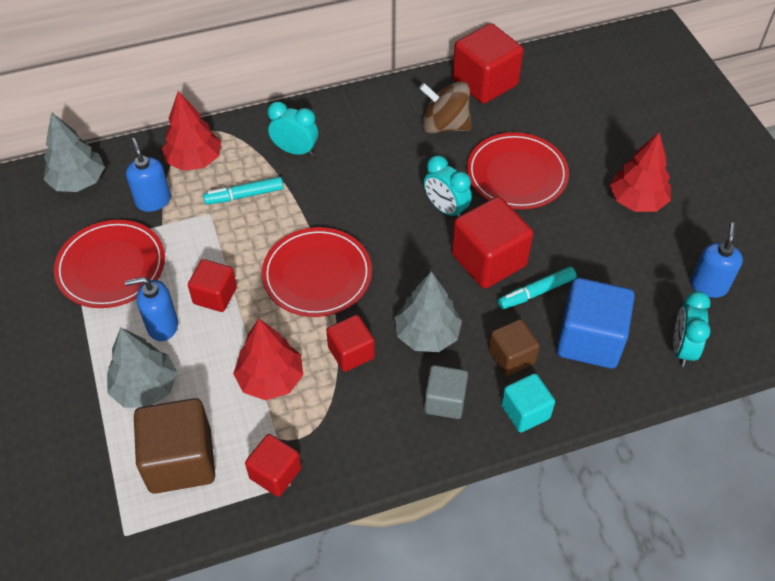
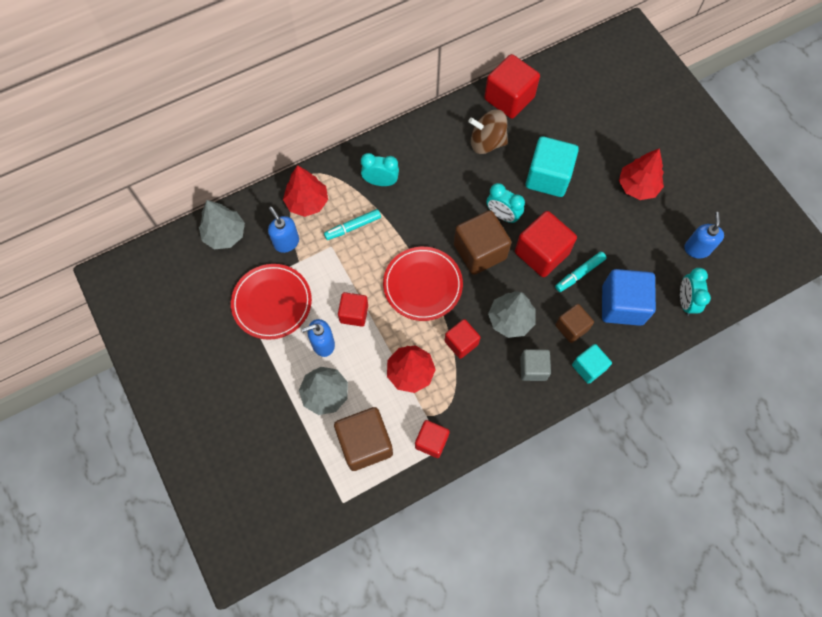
camera: 10 degrees left, 15 degrees up
(405, 246) = (480, 251): none -> brown cube
(516, 174) = (548, 177): red plate -> turquoise cube

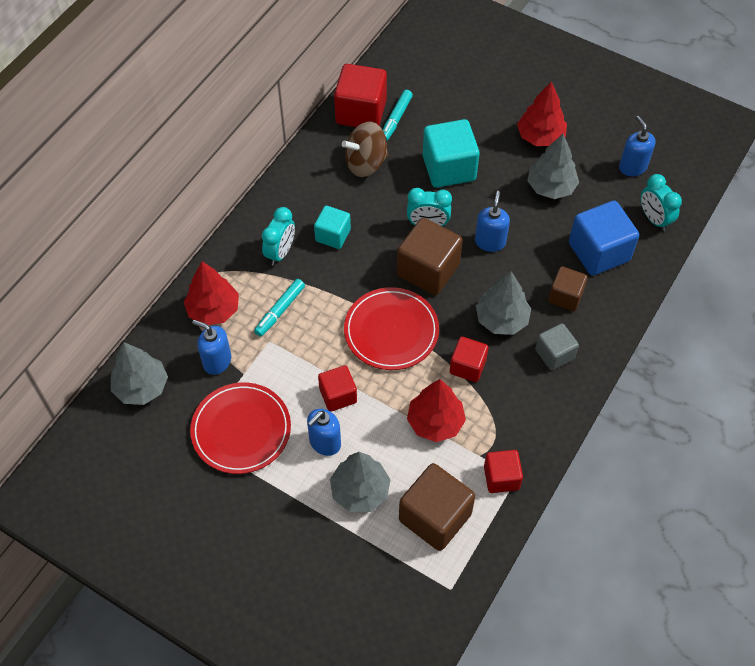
camera: 30 degrees left, 10 degrees down
(380, 182) = (280, 252): turquoise clock -> turquoise clock turned 135 degrees clockwise
(541, 253) = (490, 242): red cube -> blue soap dispenser
(579, 274) = (539, 243): turquoise marker -> turquoise marker (396, 119)
(588, 367) = (606, 325): turquoise cube -> turquoise cube (333, 235)
(618, 233) = (551, 187): none -> grey tree

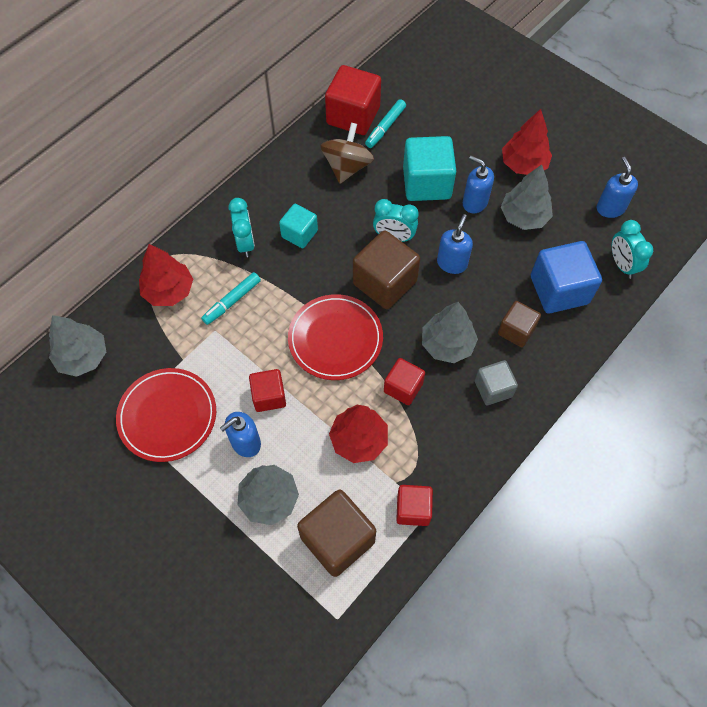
camera: 10 degrees right, 5 degrees up
(217, 361) = (160, 342): blue soap dispenser -> blue soap dispenser (474, 202)
(280, 252) = (245, 243): turquoise clock -> turquoise clock turned 45 degrees counterclockwise
(366, 163) = (347, 167): brown spinning top -> brown spinning top turned 120 degrees clockwise

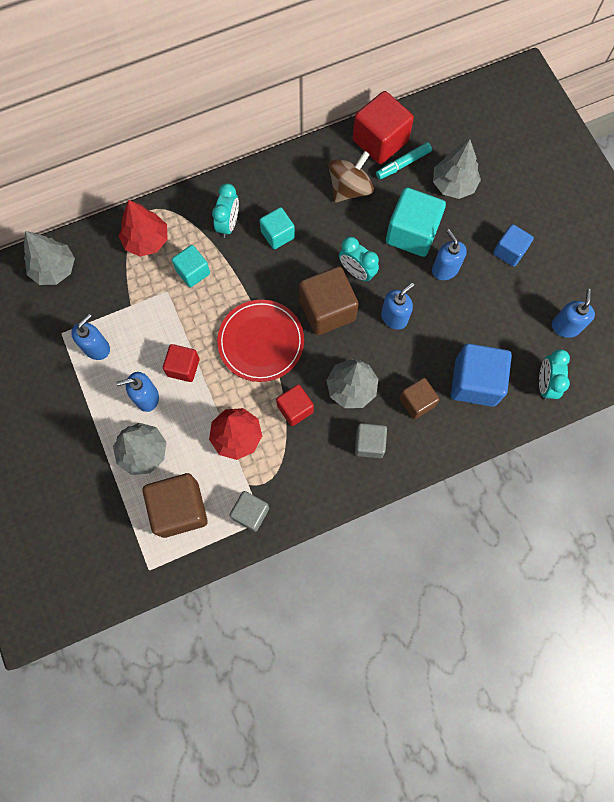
camera: 25 degrees right, 10 degrees up
(167, 416) = (97, 348): red plate -> blue soap dispenser
(232, 301) = (193, 272): turquoise marker -> turquoise cube
(413, 509) = (250, 513): red cube -> grey cube
(523, 164) = (509, 251): red tree -> blue cube
(524, 217) = (481, 301): grey tree -> grey tree (453, 184)

